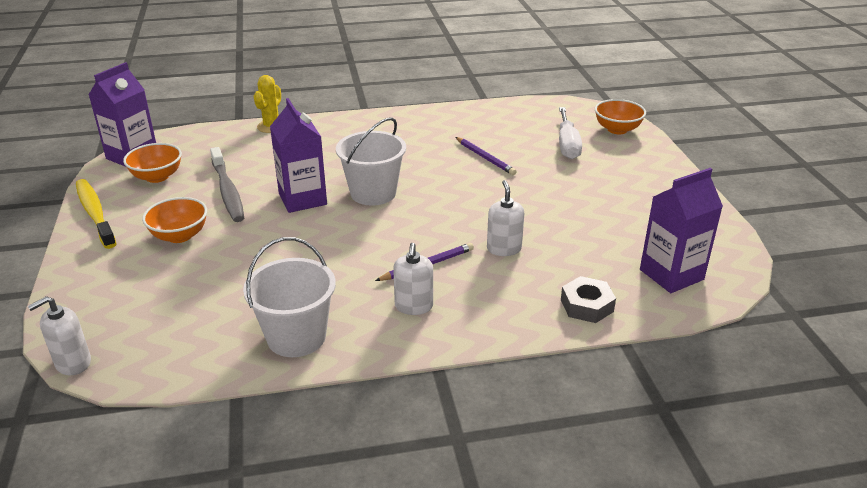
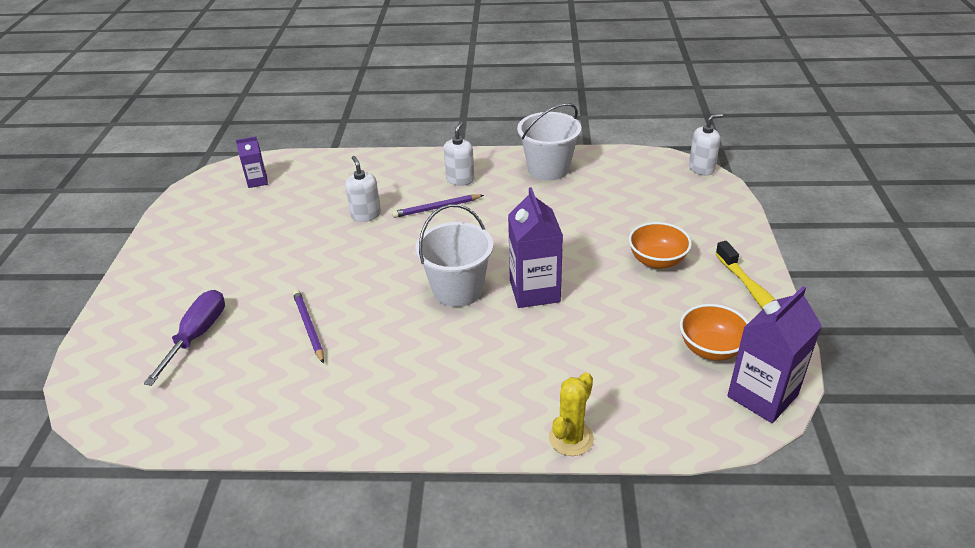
camera: 165 degrees left, 5 degrees up
(228, 191) = (618, 313): grey toothbrush -> none
(504, 248) = (366, 215): white soap dispenser -> white soap dispenser turned 150 degrees clockwise
(567, 145) = (197, 335): white screwdriver -> purple screwdriver
(587, 305) = (338, 168): grey nut -> none
(617, 129) = (109, 356): orange bowl -> none
(671, 274) = (257, 181): purple carton -> purple carton, size x0.54

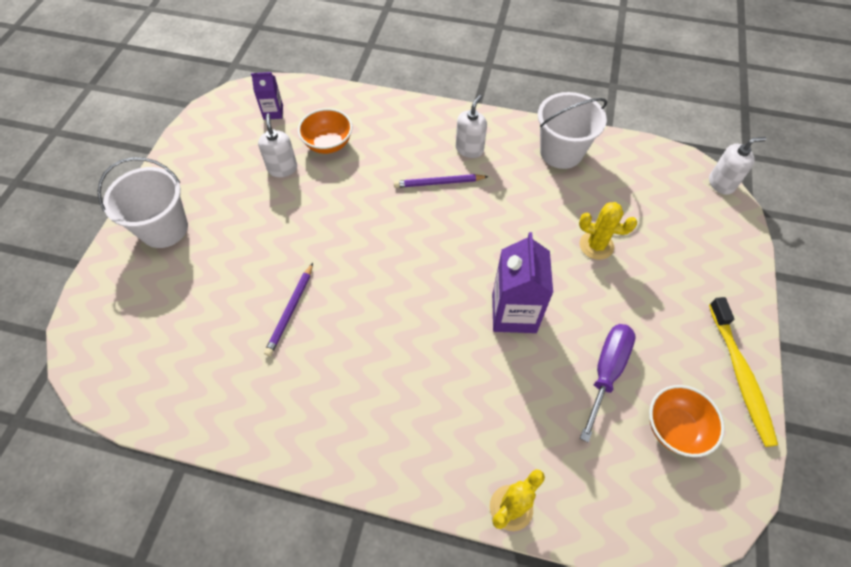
camera: 10 degrees right, 20 degrees up
(197, 335) = (188, 298): purple screwdriver -> purple screwdriver (606, 372)
(309, 327) = (290, 310): purple pencil -> purple pencil turned 150 degrees counterclockwise
(366, 215) = (369, 178): white soap dispenser -> white soap dispenser (282, 168)
(458, 290) = (439, 295): white bucket -> white bucket (164, 228)
(599, 229) = (596, 245): none -> yellow cactus
(657, 261) = (646, 300): orange bowl -> orange bowl (328, 144)
(762, 396) = (713, 501): purple carton -> none

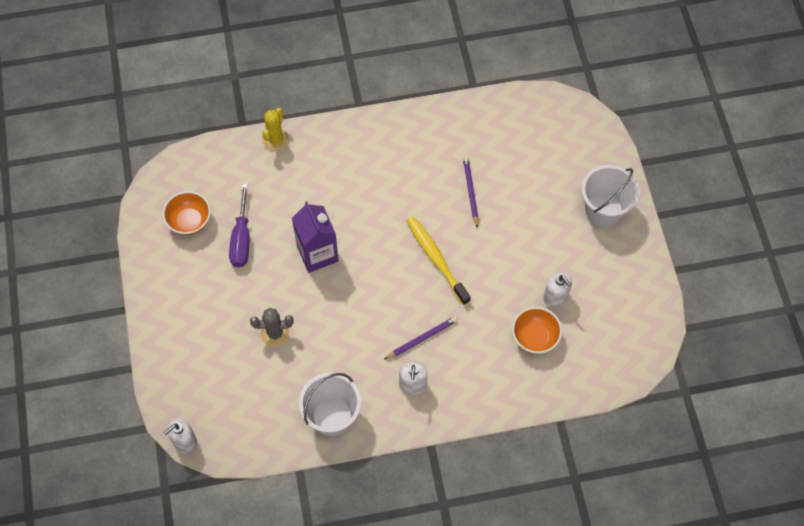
camera: 155 degrees right, 5 degrees up
(273, 112) = (605, 350): purple carton -> none
(596, 245) = (275, 333): yellow cactus -> grey cactus
(740, 375) = (151, 273): yellow toothbrush -> yellow toothbrush (436, 259)

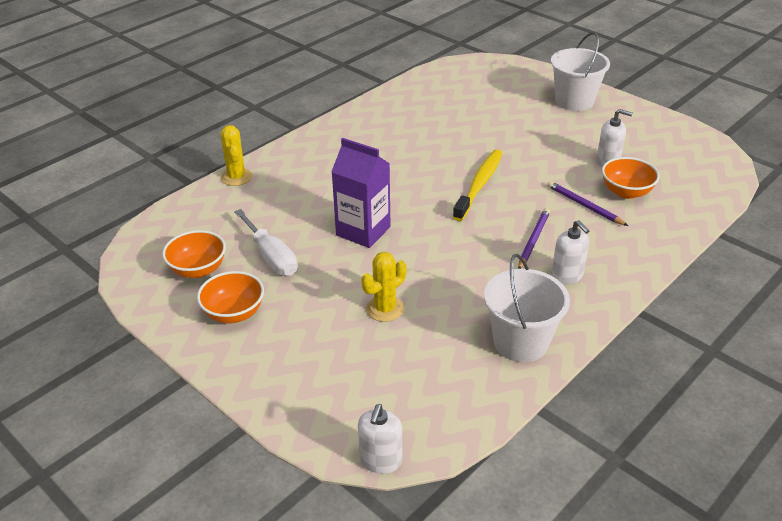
camera: 35 degrees left, 25 degrees down
(185, 275) = (234, 313): none -> orange bowl
(241, 239) = (271, 257): purple screwdriver -> white screwdriver
(275, 333) = (385, 309): grey cactus -> yellow cactus
(436, 259) = (479, 185): yellow toothbrush -> yellow toothbrush turned 90 degrees clockwise
(470, 192) = (456, 134): purple pencil -> purple pencil (584, 205)

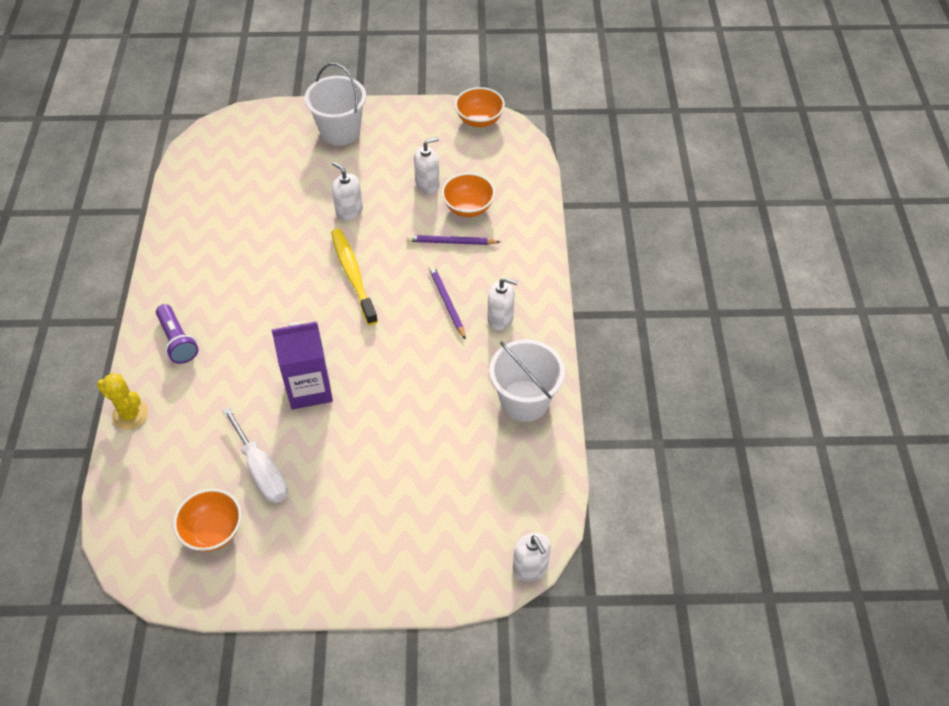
camera: 45 degrees left, 15 degrees up
(234, 313) = (294, 544): orange bowl -> orange bowl (479, 120)
(271, 257) = (261, 470): white screwdriver -> white screwdriver turned 45 degrees clockwise
(314, 156) = (178, 341): none -> purple flashlight
(385, 309) = (404, 447): yellow cactus -> none
(524, 147) = (349, 211): none -> white soap dispenser

